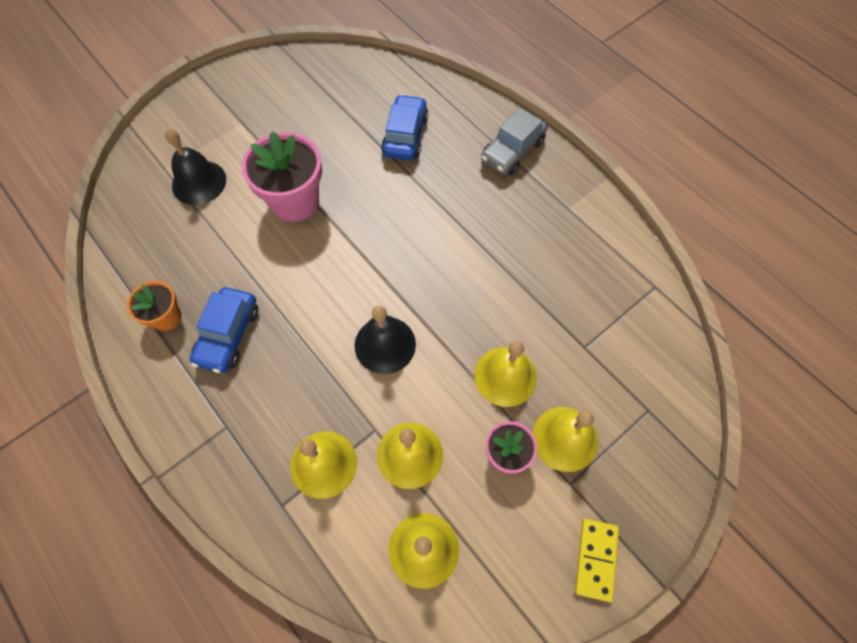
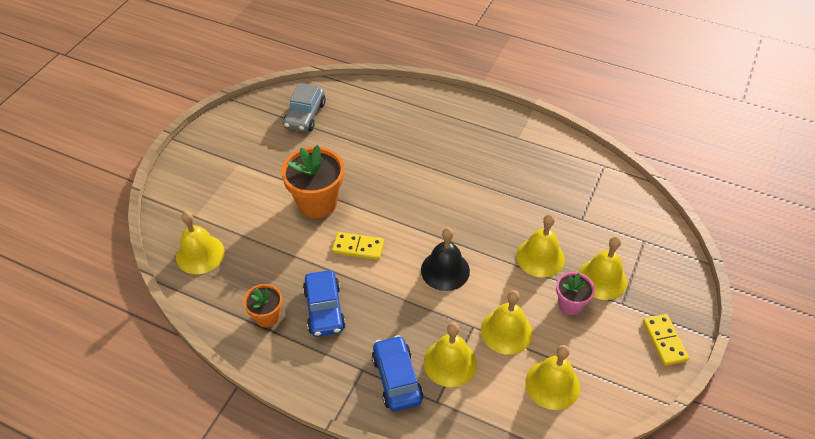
camera: 25 degrees left, 15 degrees down
(143, 214) = (200, 254): none -> yellow bell
(199, 182) = (231, 216): black bell -> none
(295, 201) = (317, 202): pink flower pot -> orange flower pot
(306, 275) = (358, 247): none -> yellow domino
(405, 135) = (373, 130): blue car -> blue car (397, 379)
(512, 151) = (456, 115): grey car -> grey car (305, 115)

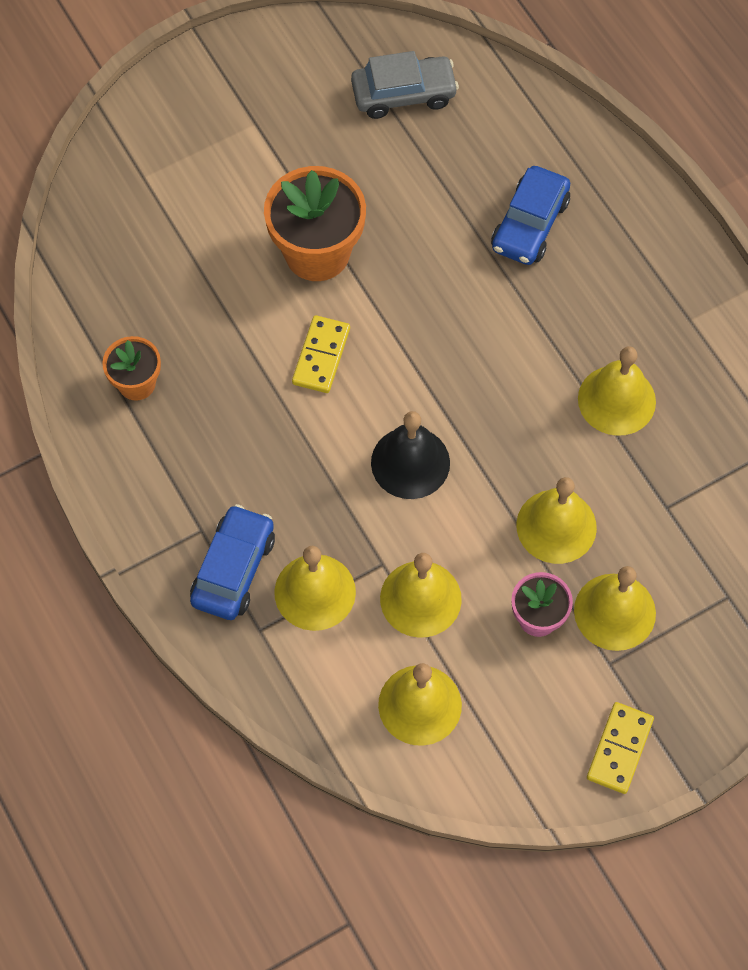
camera: 35 degrees right, 15 degrees up
(200, 254) = (113, 240): yellow bell -> yellow bell (616, 400)
(305, 115) = (404, 94): grey car -> grey car turned 150 degrees counterclockwise
(324, 309) = (213, 419): blue car -> blue car (530, 224)
(358, 247) = (321, 356): yellow domino -> yellow domino turned 60 degrees clockwise

